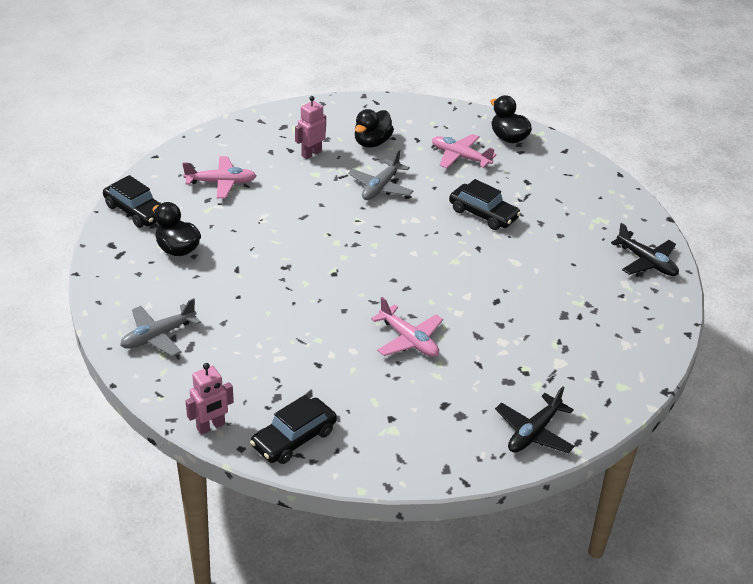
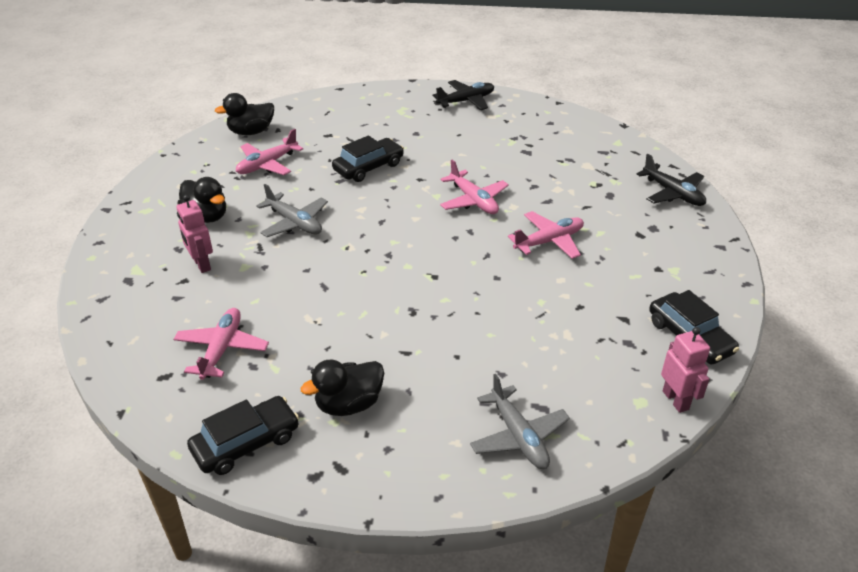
camera: 75 degrees left, 0 degrees up
(456, 285) = (473, 200): none -> pink plane

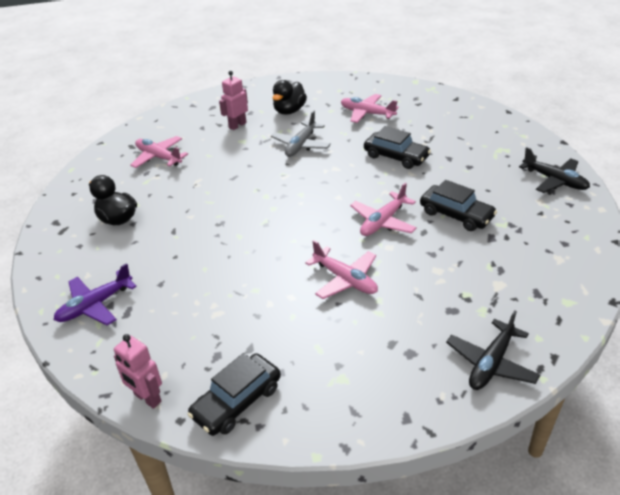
camera: 75 degrees right, 0 degrees up
(222, 349) = (159, 157): pink plane -> pink plane turned 135 degrees counterclockwise
(246, 443) = (80, 190): black car -> black car (456, 215)
(251, 132) = (405, 94): black duck -> none
(518, 436) = (95, 305): grey plane -> purple plane
(676, 400) = (147, 398): pink robot -> pink robot turned 75 degrees clockwise

